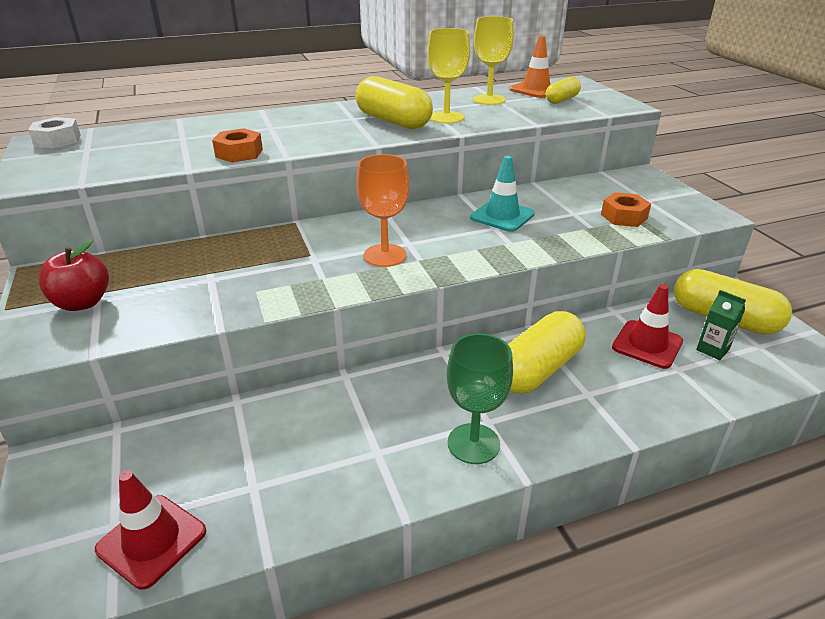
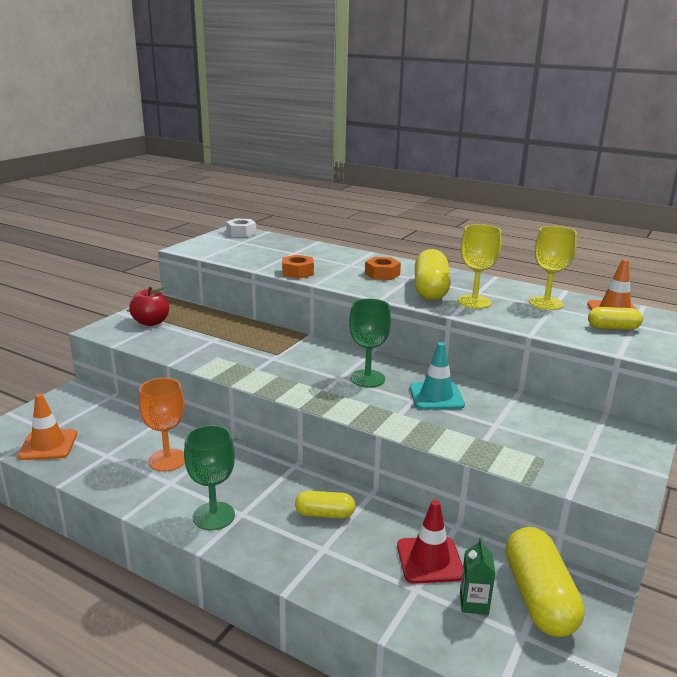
camera: 50 degrees right, 10 degrees down
(152, 540) = (48, 445): red traffic cone -> orange traffic cone
(385, 255) = (311, 376): orange goblet -> orange goblet (167, 460)
(429, 231) = (367, 378): none -> green goblet
(538, 369) = (324, 514): yellow capsule -> yellow capsule, size x0.56
(624, 216) = (531, 449): orange nut -> orange nut (382, 274)

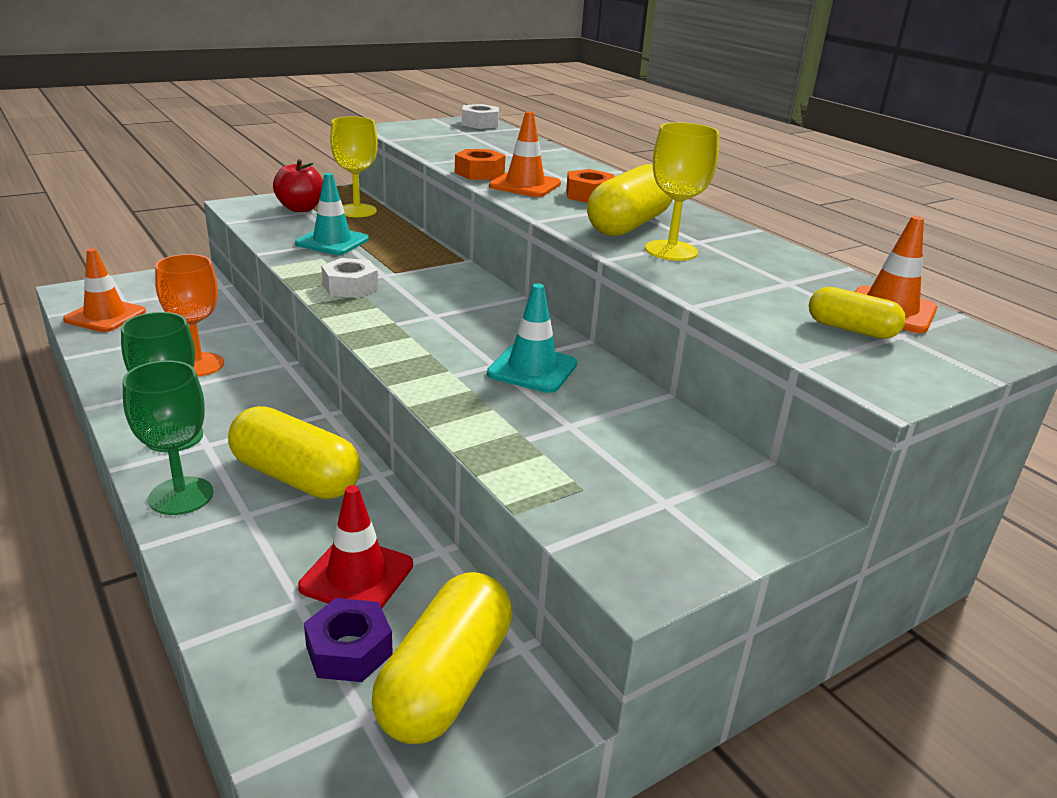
camera: 25 degrees right, 5 degrees up
(207, 342) = (332, 242): none -> turquoise traffic cone
(263, 373) = (350, 287): none -> white nut
(324, 514) = (296, 477): yellow capsule -> yellow capsule, size x1.78
(337, 275) = (525, 185): none -> orange traffic cone
(367, 378) = (468, 325): green goblet -> green goblet (181, 496)
(474, 603) = (349, 650): green carton -> purple nut
(546, 303) = (785, 276): yellow goblet -> yellow goblet (357, 211)

